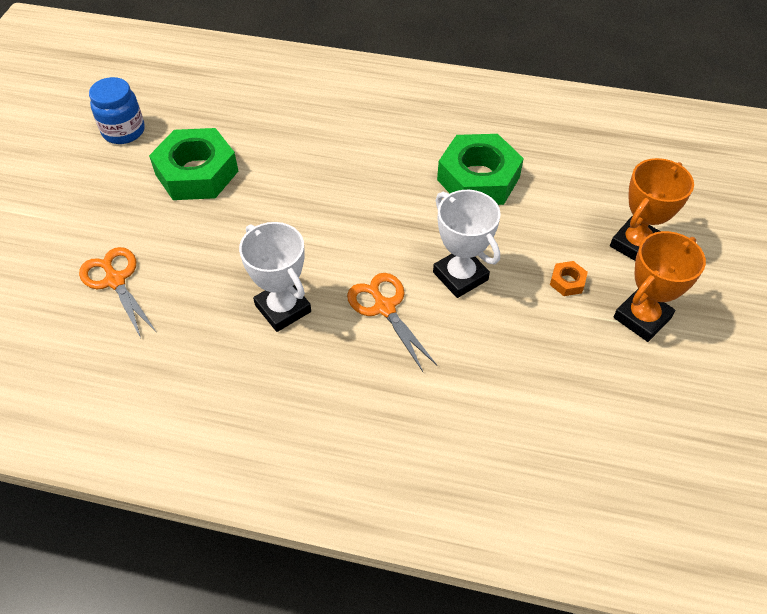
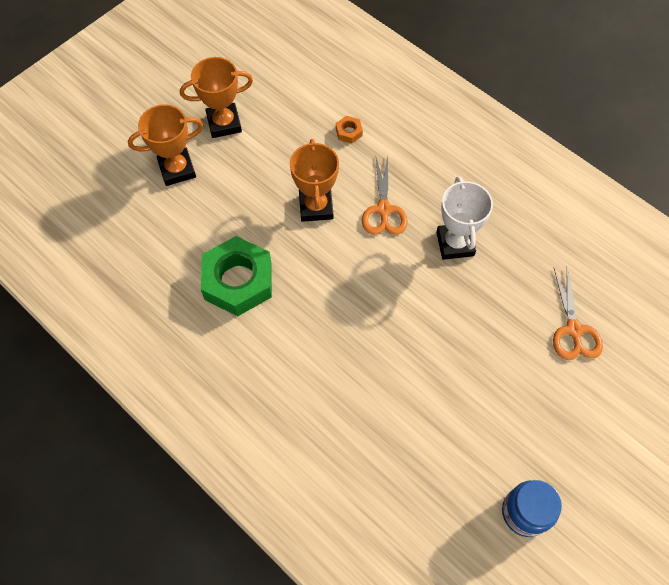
camera: 150 degrees left, 10 degrees up
(197, 173) = (471, 414): green nut -> none
(460, 276) = (316, 207): white trophy -> orange trophy
(567, 282) = (248, 167): orange nut -> orange nut (349, 132)

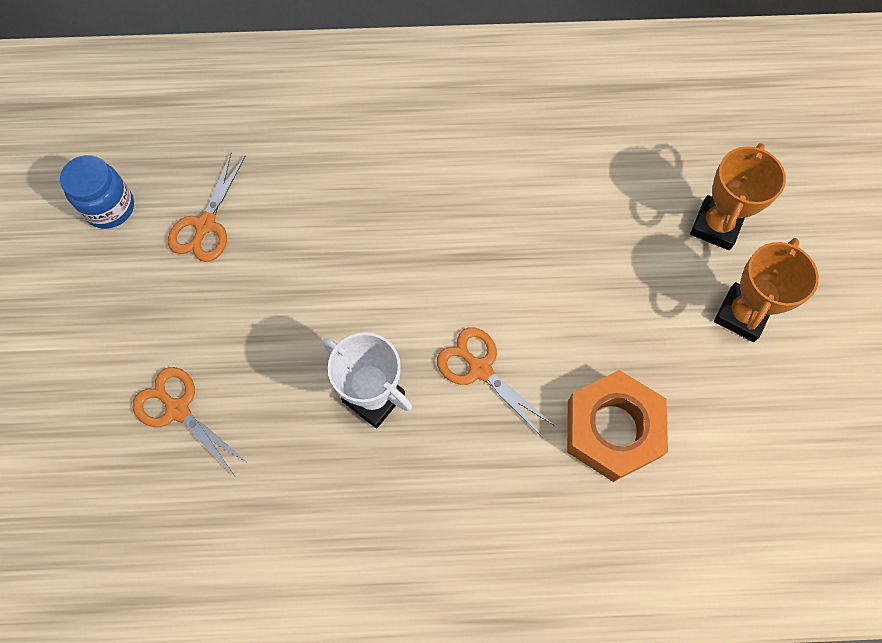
camera: 135 degrees right, 5 degrees up
(238, 281) = (532, 179): green nut -> none
(316, 207) = (547, 310): orange trophy -> none
(349, 132) = (612, 429): orange nut -> orange nut, size x2.46
(467, 436) = (205, 225): none -> orange scissors

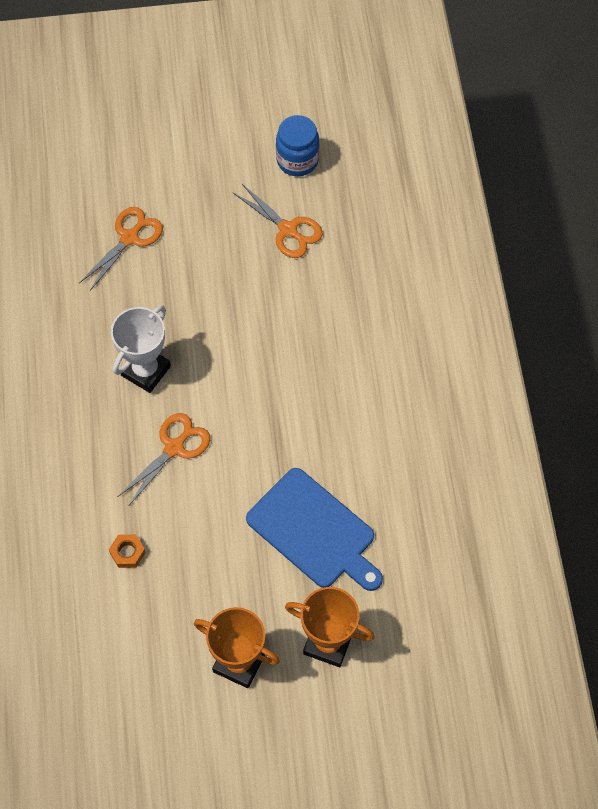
camera: 85 degrees right, 5 degrees down
(205, 225) = (288, 230): orange scissors -> orange scissors turned 150 degrees counterclockwise
(590, 228) = (314, 531): none -> blue cutting board
(612, 429) = (127, 553): orange nut -> orange nut, size x0.41

